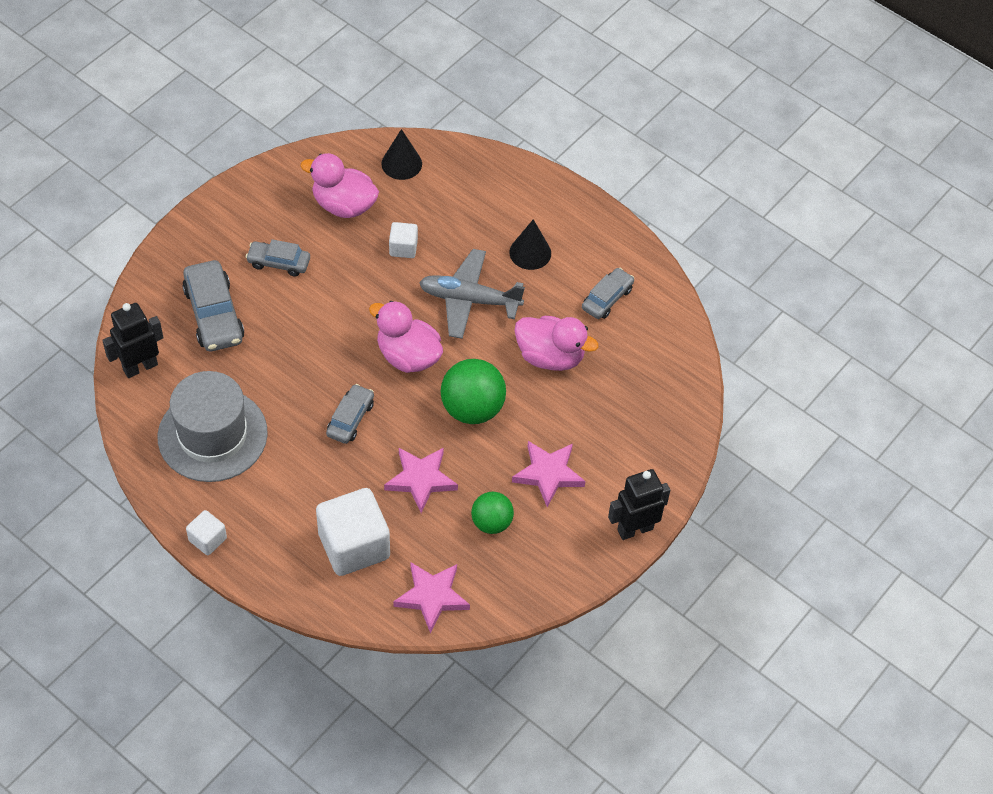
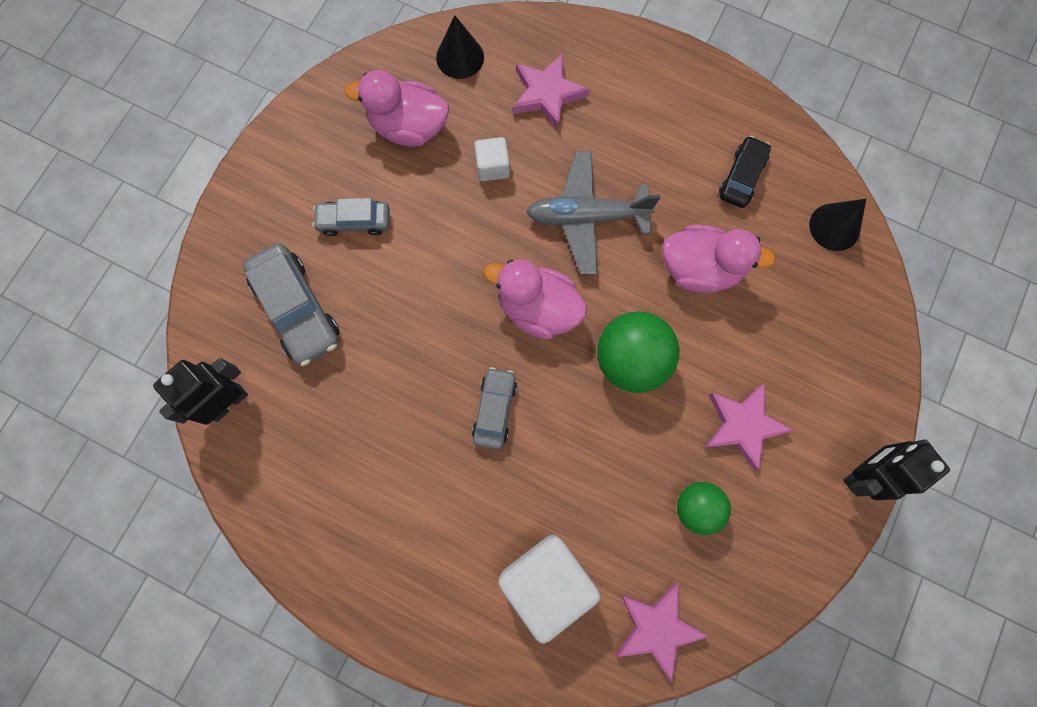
camera: 10 degrees left, 20 degrees up
(207, 539) = (371, 620): white cube -> none
(212, 435) = (338, 473): grey hat -> none
(421, 480) = (599, 471): pink star -> pink star (547, 94)
(530, 252) = (638, 138): black cone -> black cone (834, 227)
(607, 298) = (742, 177): grey car -> black car

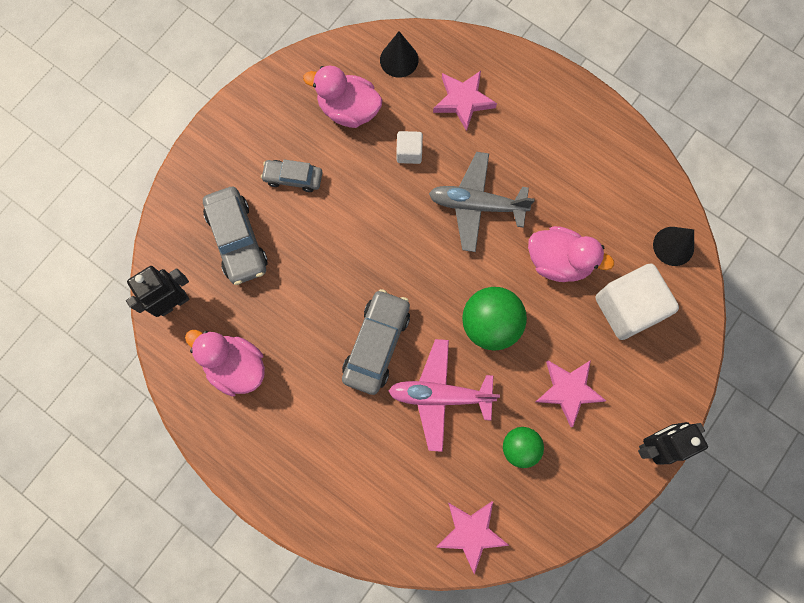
camera: 10 degrees right, 0 degrees up
(495, 410) = (377, 344): grey car -> grey car, size x1.63
(538, 309) = (424, 271): pink duck -> pink duck (236, 366)
(546, 582) = (393, 483): white cube -> white cube (627, 308)
(586, 460) = (440, 395): none -> pink plane
(742, 177) = (606, 193): black car -> none

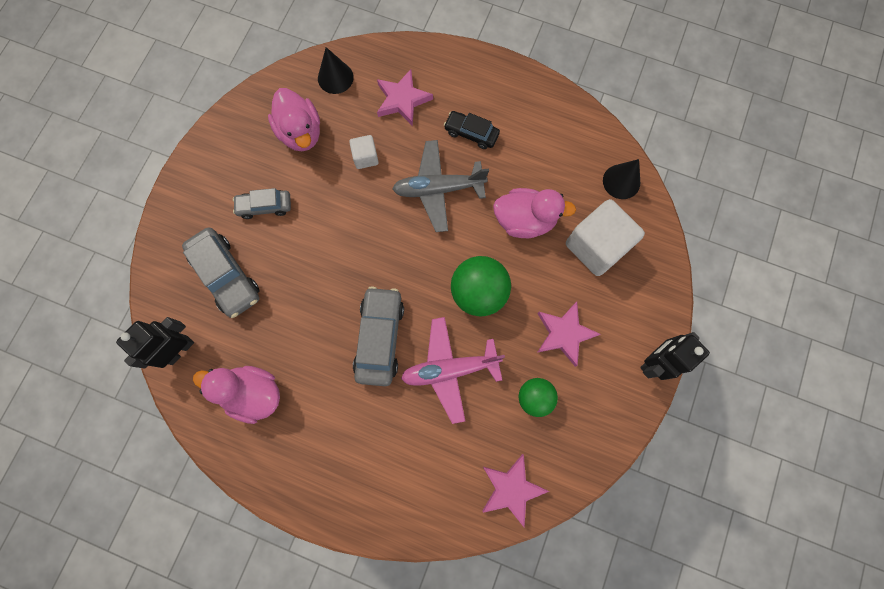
camera: 15 degrees left, 0 degrees up
(348, 110) = (301, 133): pink duck -> pink duck turned 120 degrees counterclockwise
(526, 154) = (471, 133): none -> black car

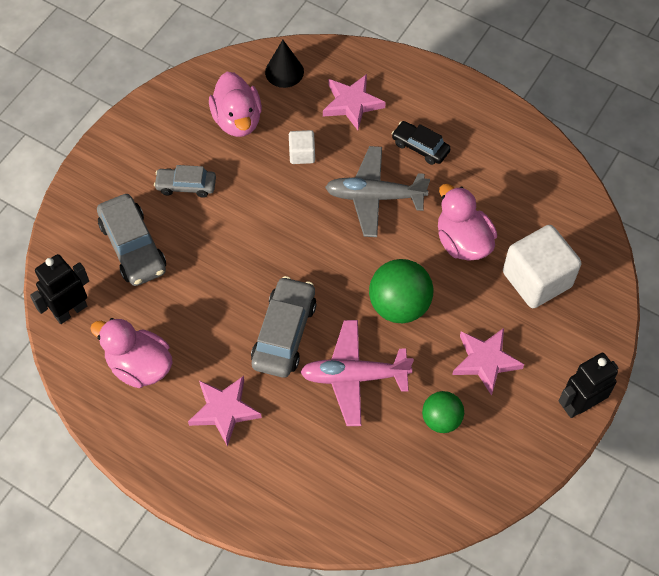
camera: 10 degrees right, 15 degrees down
(511, 489) = (399, 506): pink star -> pink star (224, 410)
(524, 220) = (463, 242): pink duck -> pink duck turned 135 degrees counterclockwise
(621, 181) = (576, 219): black cone -> none

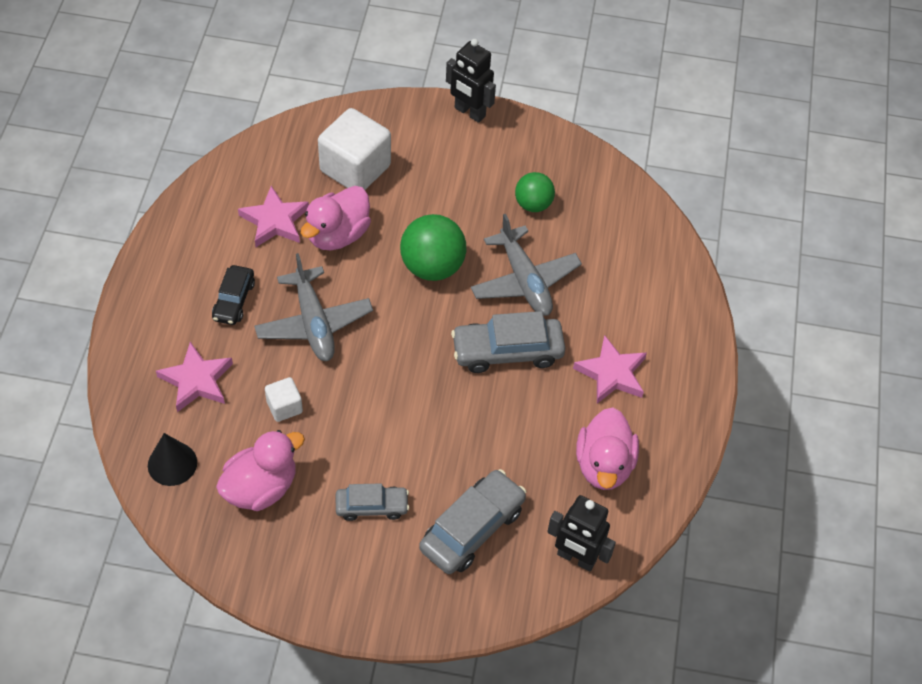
camera: 115 degrees left, 5 degrees down
(186, 186) = (372, 506): grey car -> grey car turned 75 degrees counterclockwise
(354, 376) = (524, 280): pink plane -> grey plane
(485, 361) = (459, 186): pink star -> pink star (275, 221)

